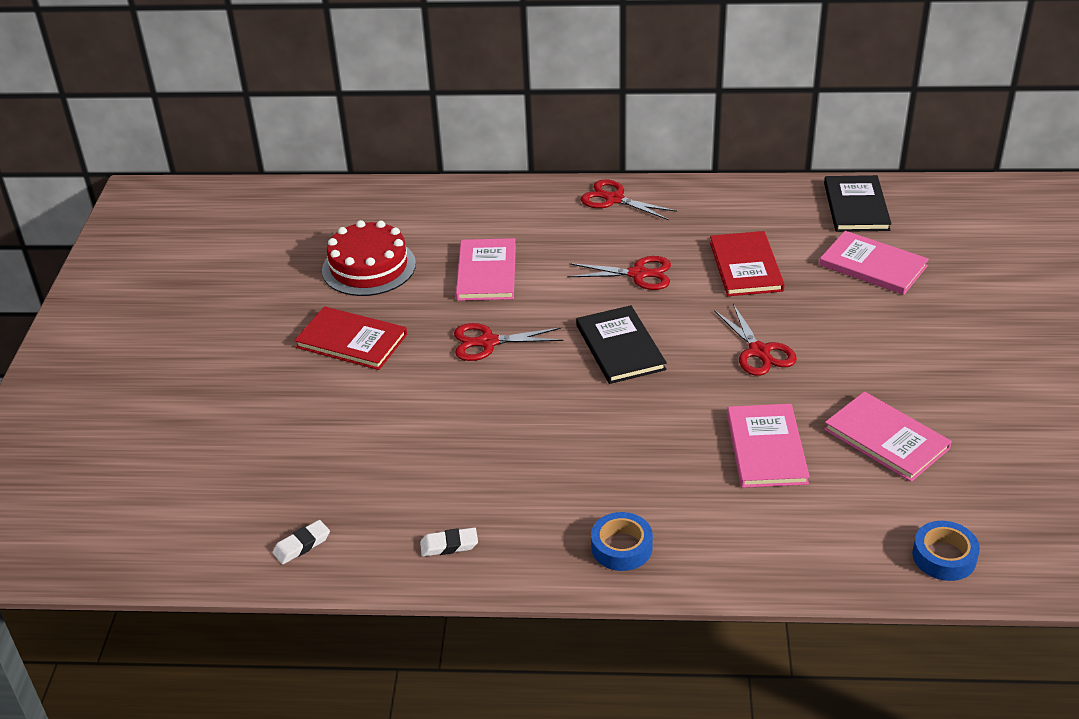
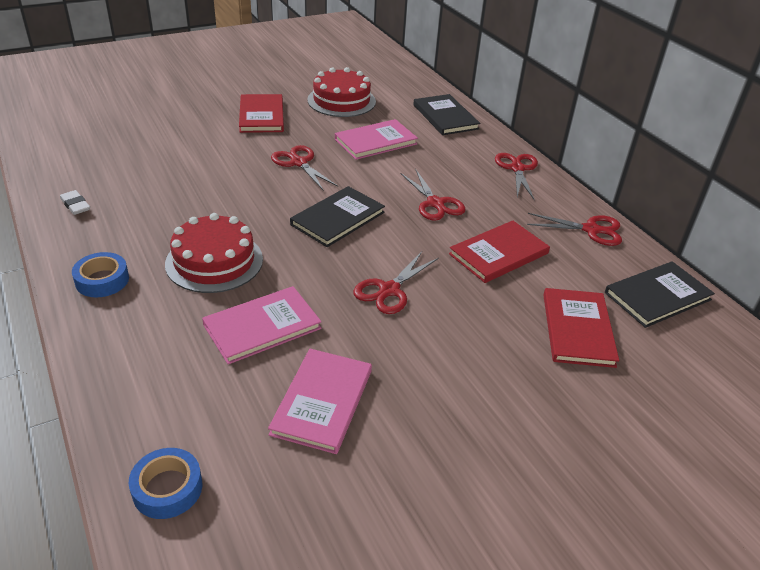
camera: 55 degrees right, 0 degrees up
(302, 545) = (55, 154): white eraser -> none
(473, 205) = (445, 117): none -> black book
(640, 455) = (214, 261): none -> red cake
(744, 199) = (591, 230): none -> red scissors
(873, 266) = (577, 329): pink book -> red book

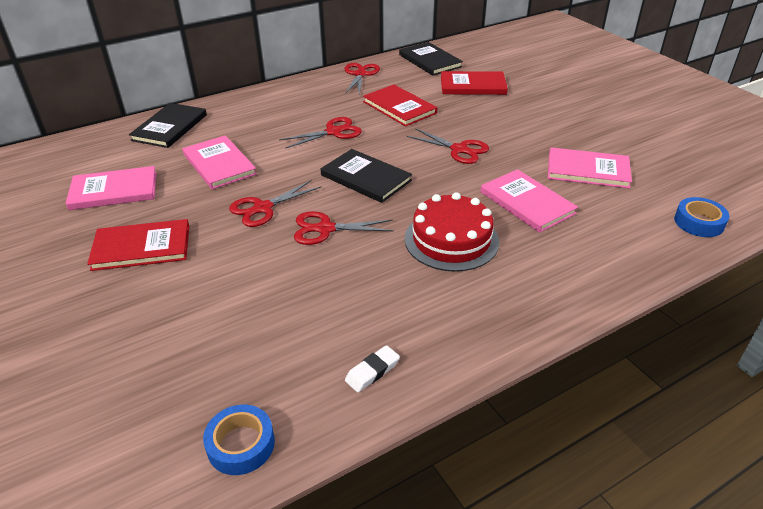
camera: 90 degrees left, 0 degrees up
(102, 280) = (506, 308): blue tape -> blue tape (241, 444)
(341, 101) = (114, 191): red cake -> pink book
(445, 117) = (170, 127): black book -> black book turned 45 degrees counterclockwise
(517, 169) = (274, 96): red scissors -> red scissors (325, 229)

